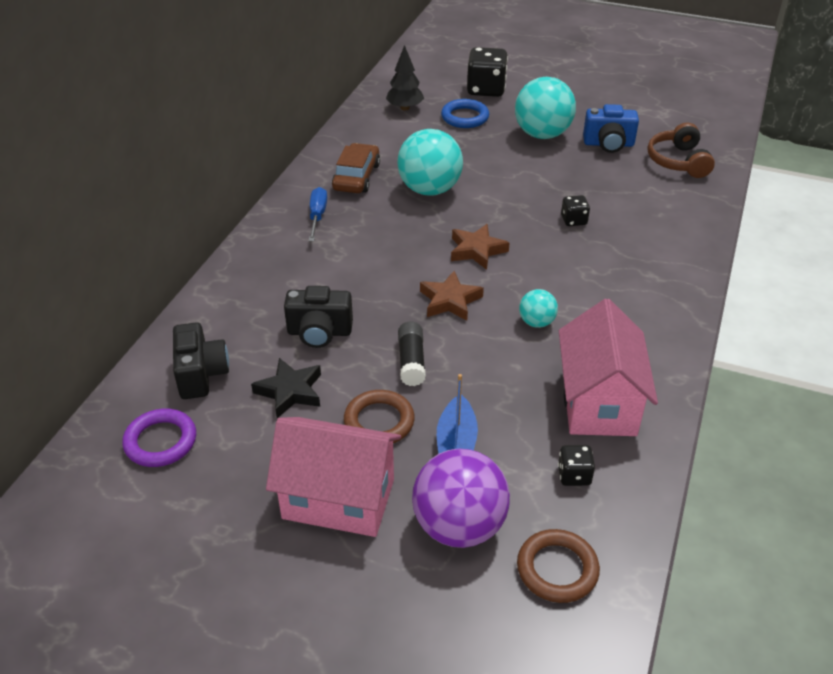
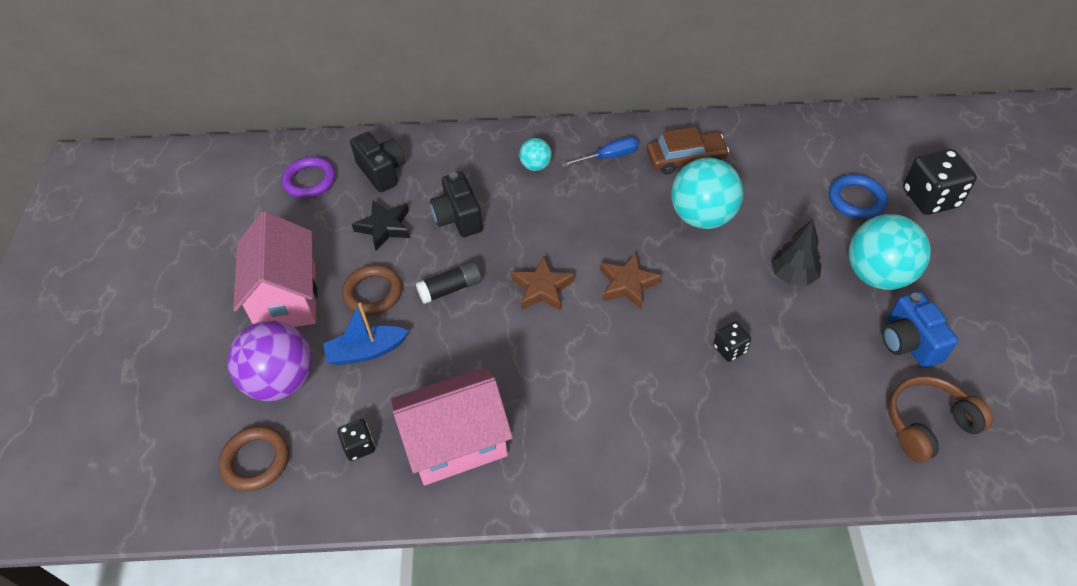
camera: 70 degrees right, 10 degrees up
(201, 374) = (382, 172): black camera -> black camera turned 90 degrees counterclockwise
(405, 108) = (833, 148): black tree -> black tree (793, 276)
(536, 322) = (545, 363): turquoise ball -> turquoise ball (536, 166)

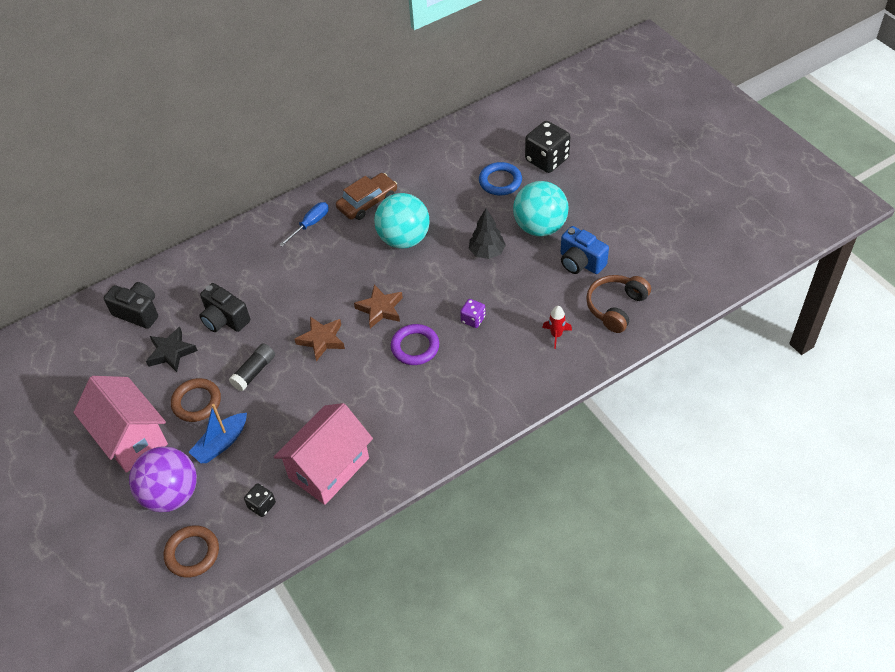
camera: 30 degrees left, 0 degrees up
(309, 180) = (81, 346): purple ring -> purple ring (415, 347)
(536, 166) = (259, 255): turquoise ball -> none
(730, 349) = (473, 319): black dice -> purple dice
(826, 421) = (556, 335): none -> red rocket

